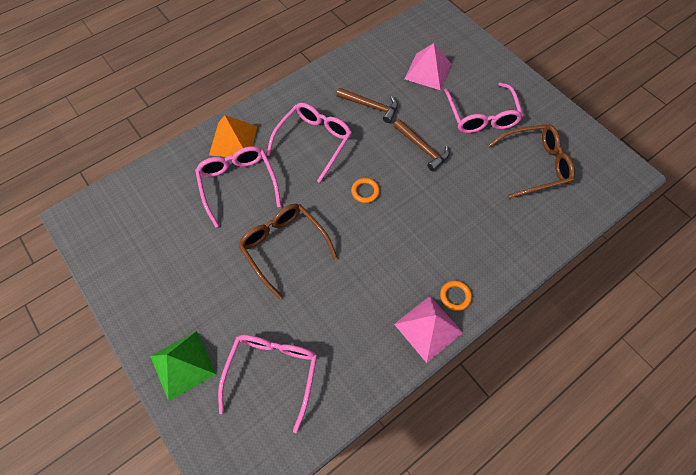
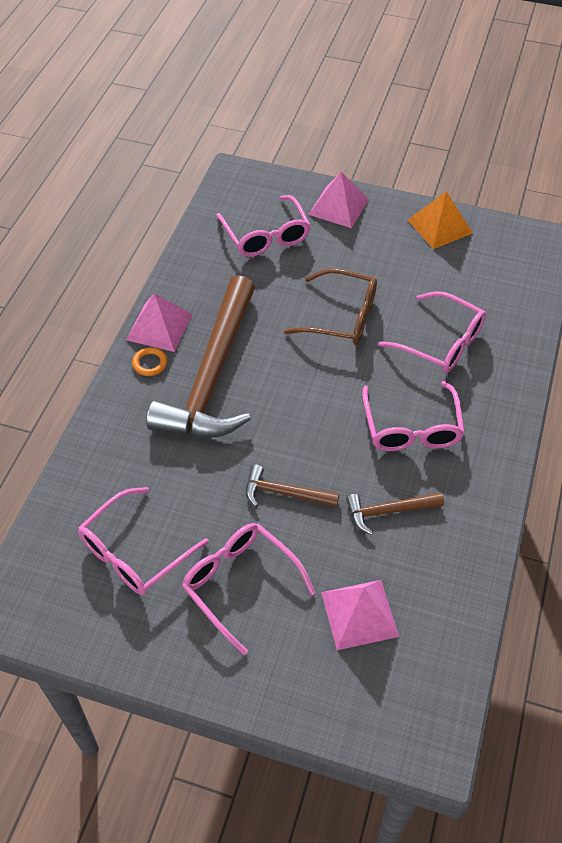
camera: 145 degrees right, 10 degrees down
(182, 365) = (338, 206): green pyramid -> pink pyramid
(233, 140) = (495, 379): orange pyramid -> orange pyramid (439, 226)
(365, 191) = (309, 407): orange ring -> none
(414, 256) = (212, 376): none -> brown hammer
(535, 165) = (134, 552): brown glasses -> pink glasses

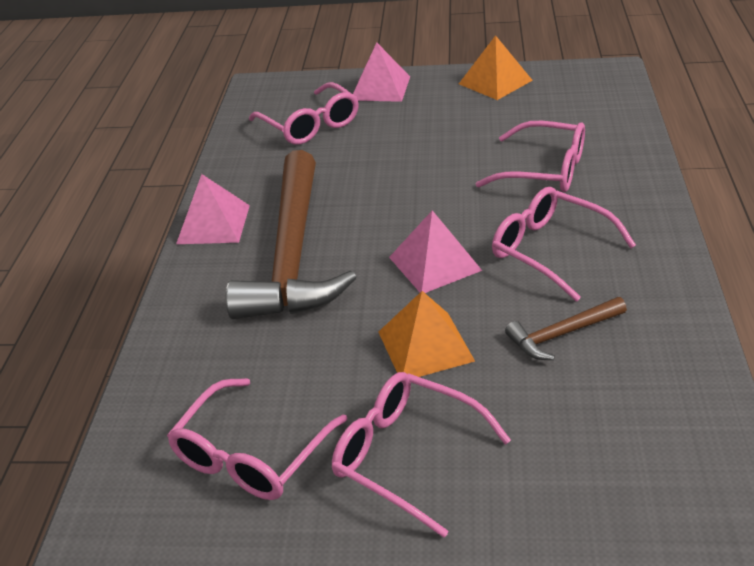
camera: 10 degrees left, 15 degrees down
(150, 363) = (212, 259): orange ring -> none
(284, 493) = (425, 346): brown hammer -> orange pyramid
(342, 317) = (423, 172): brown glasses -> none
(359, 614) = (578, 451): pink pyramid -> pink pyramid (434, 263)
(411, 428) = (549, 250): pink glasses -> pink glasses turned 150 degrees clockwise

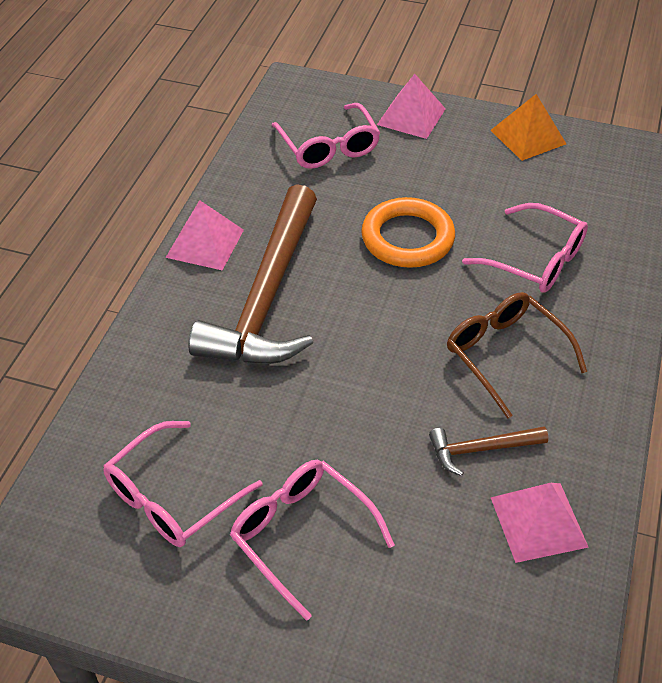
camera: 10 degrees right, 10 degrees up
(415, 179) = (407, 238): none -> orange ring
(425, 346) = (354, 428): orange pyramid -> none
(434, 263) = (393, 341): pink pyramid -> pink pyramid (538, 522)
(549, 250) = (505, 354): pink glasses -> brown glasses

